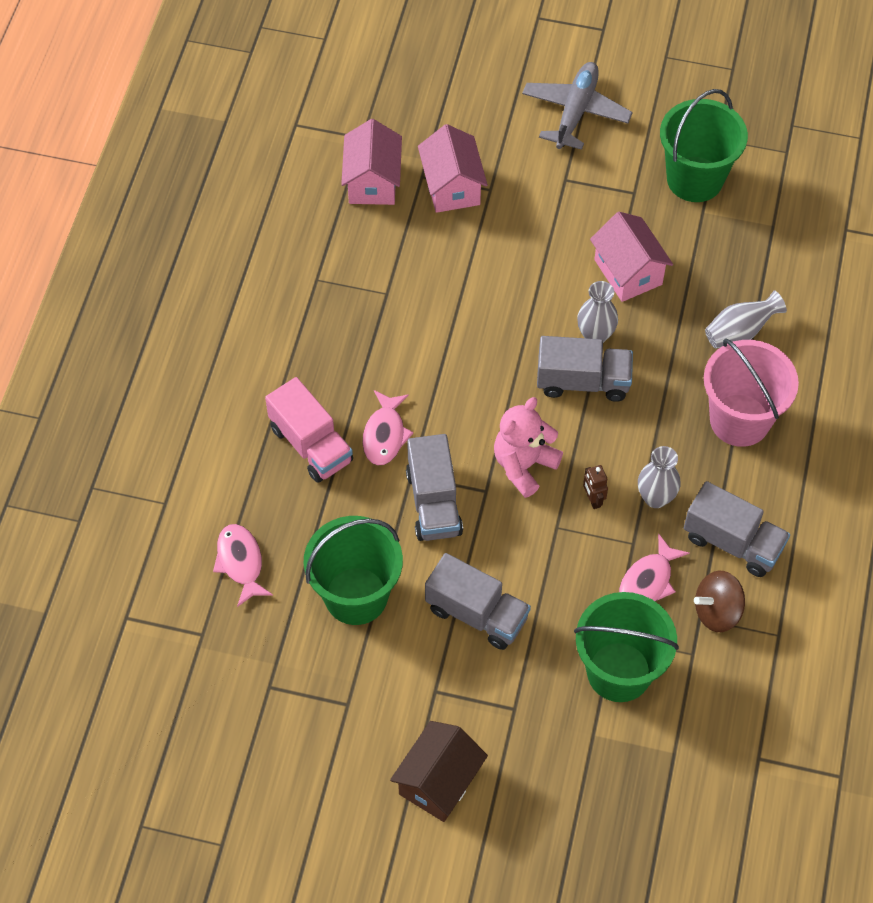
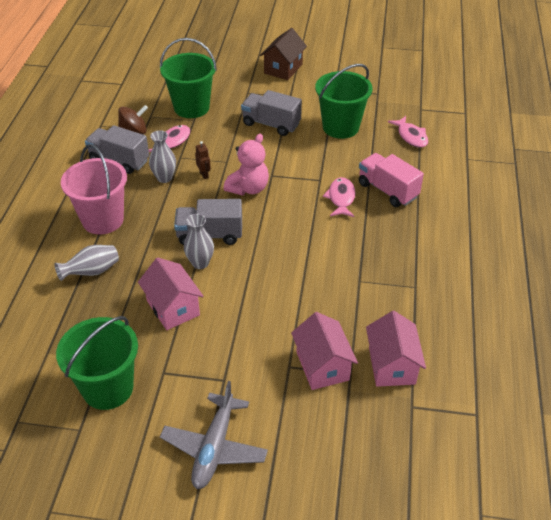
camera: 175 degrees right, 15 degrees down
(434, 502) = (303, 168): grey truck -> none

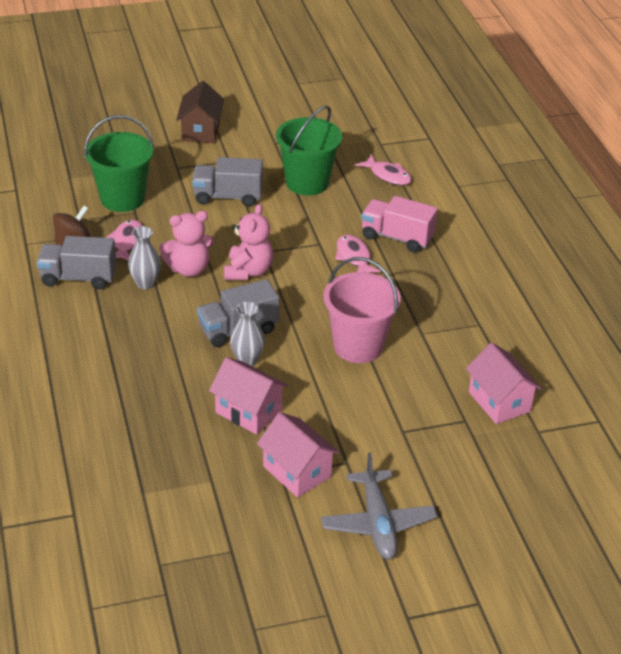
camera: 25 degrees left, 5 degrees down
(92, 272) = (133, 401): grey vase -> none
(103, 220) = (106, 345): pink bucket -> pink bucket (358, 346)
(108, 388) = (233, 505): green bucket -> none
(204, 175) = (189, 269): brown robot -> pink teddy bear
(322, 366) = (434, 421): pink house -> pink house (297, 471)

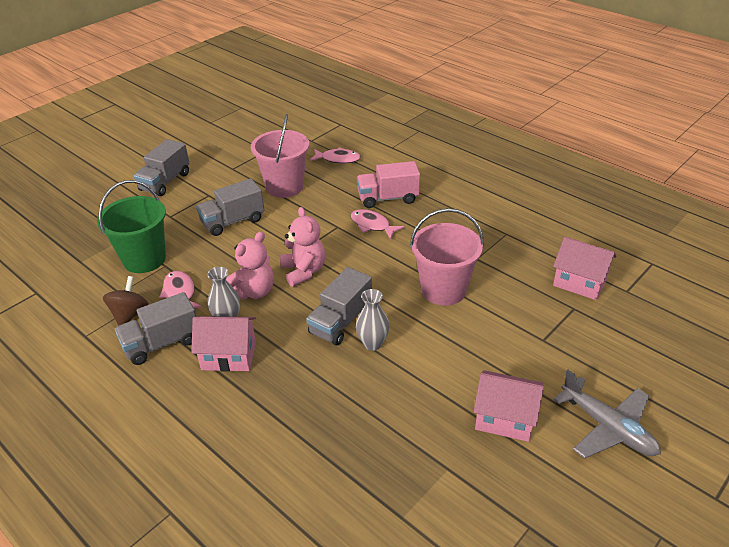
camera: 30 degrees left, 0 degrees up
(201, 131) = (165, 182): brown house -> grey truck
(248, 411) = (416, 387): pink house -> pink house (229, 355)
(307, 183) = (284, 187): green bucket -> pink bucket

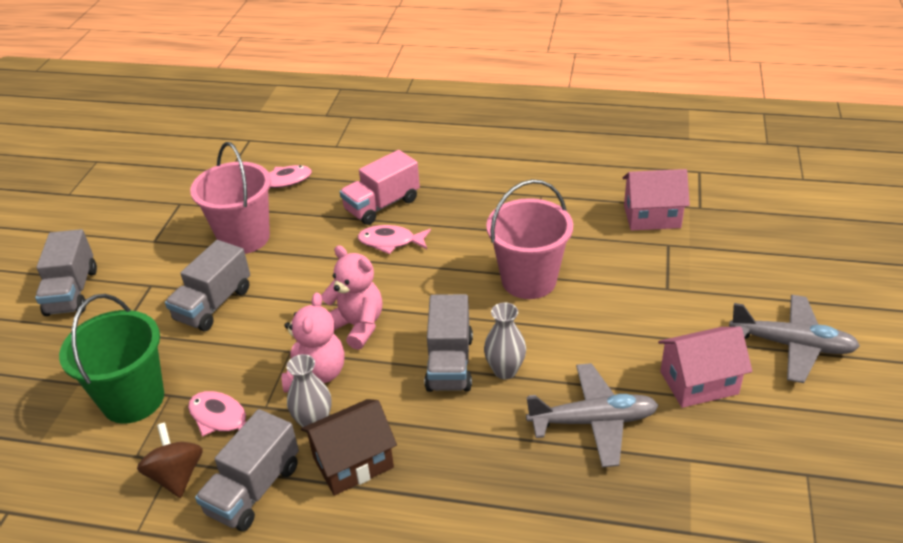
camera: 30 degrees left, 0 degrees up
(229, 355) = (353, 462): pink house -> brown house
(402, 407) = (593, 421): none -> grey plane

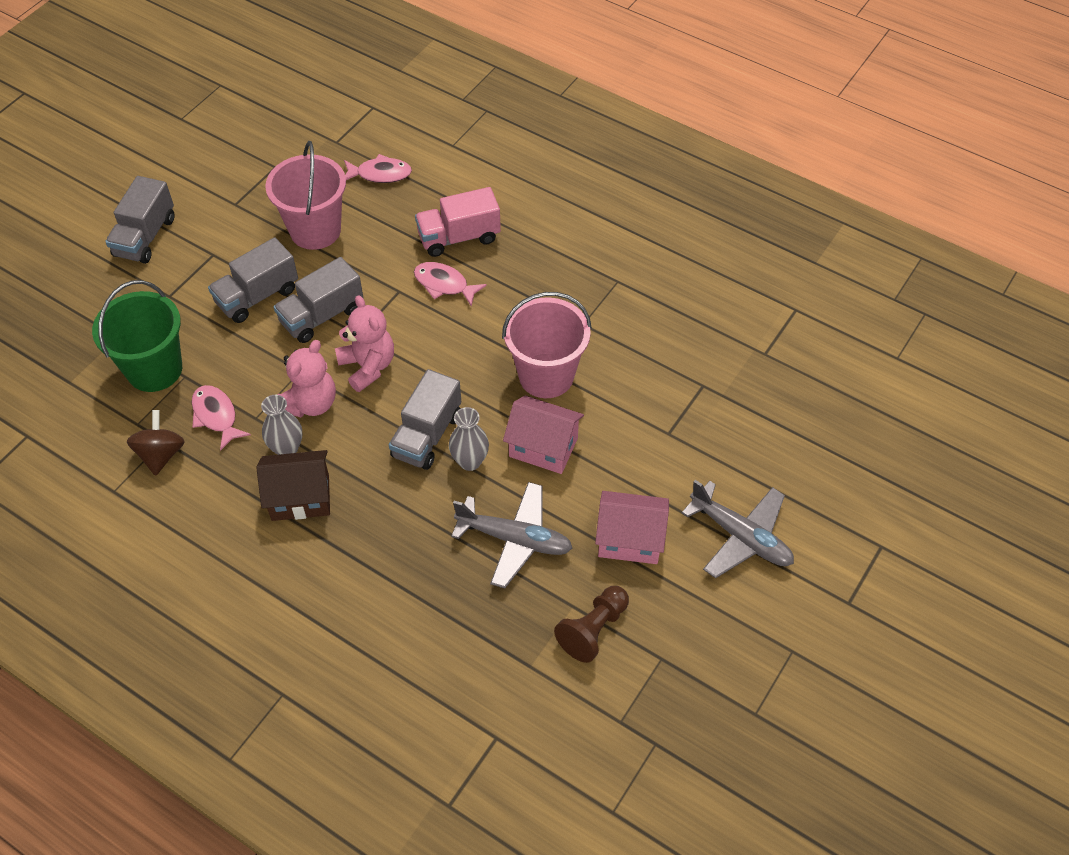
camera: 20 degrees right, 15 degrees up
(254, 489) = (213, 490): grey truck -> grey truck (322, 316)
(652, 216) = (709, 347): pink house -> pink house (543, 447)
(725, 473) = (593, 630): none -> brown pawn

